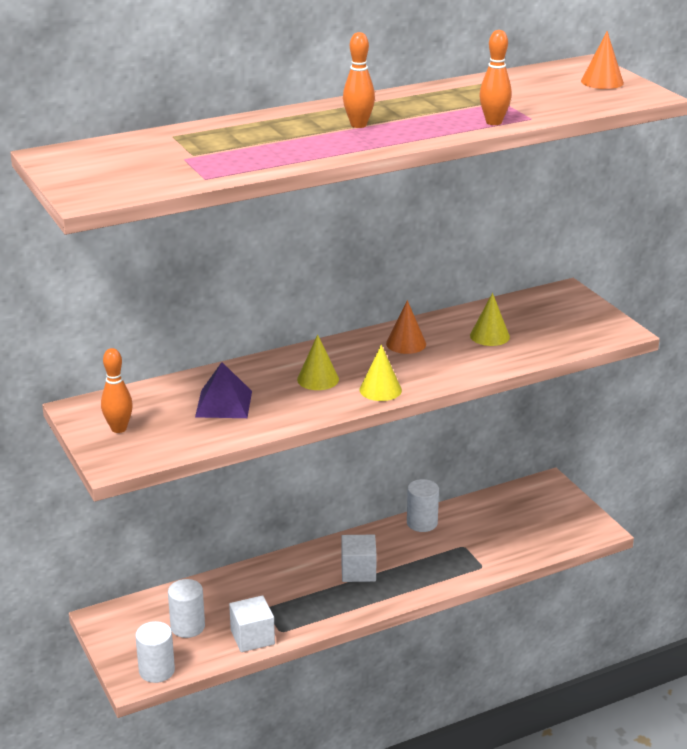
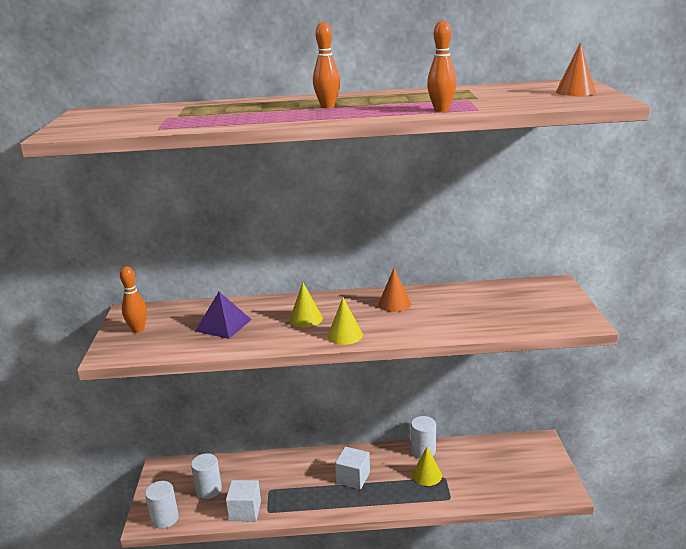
camera: 25 degrees right, 5 degrees down
(489, 336) = (466, 308): yellow cone -> yellow cone (427, 475)

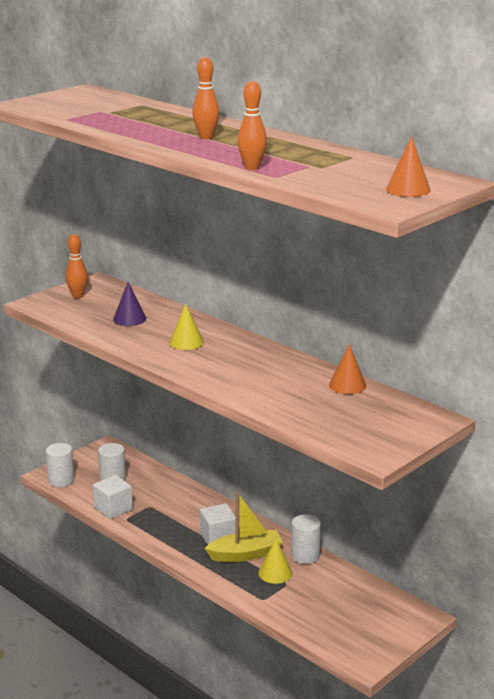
camera: 45 degrees right, 0 degrees up
(223, 325) = (129, 319): purple pyramid -> purple cone
(345, 335) = (185, 366): yellow cone -> none
(389, 476) = (245, 554): none -> yellow boat
(394, 303) = (269, 364): orange cone -> orange cone (347, 385)

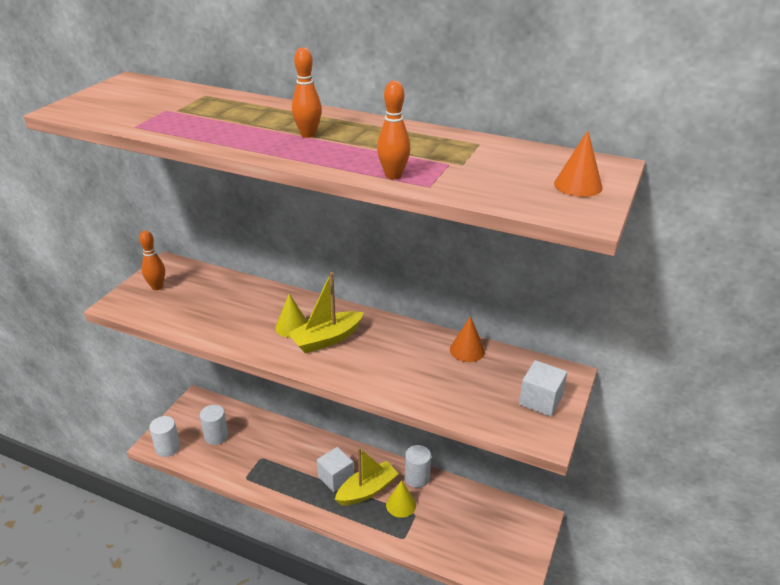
camera: 20 degrees left, 10 degrees up
(113, 508) = (229, 469): white cube -> white cube (540, 400)
(129, 319) = (222, 307): purple cone -> none
(213, 356) = (326, 339): none -> yellow boat

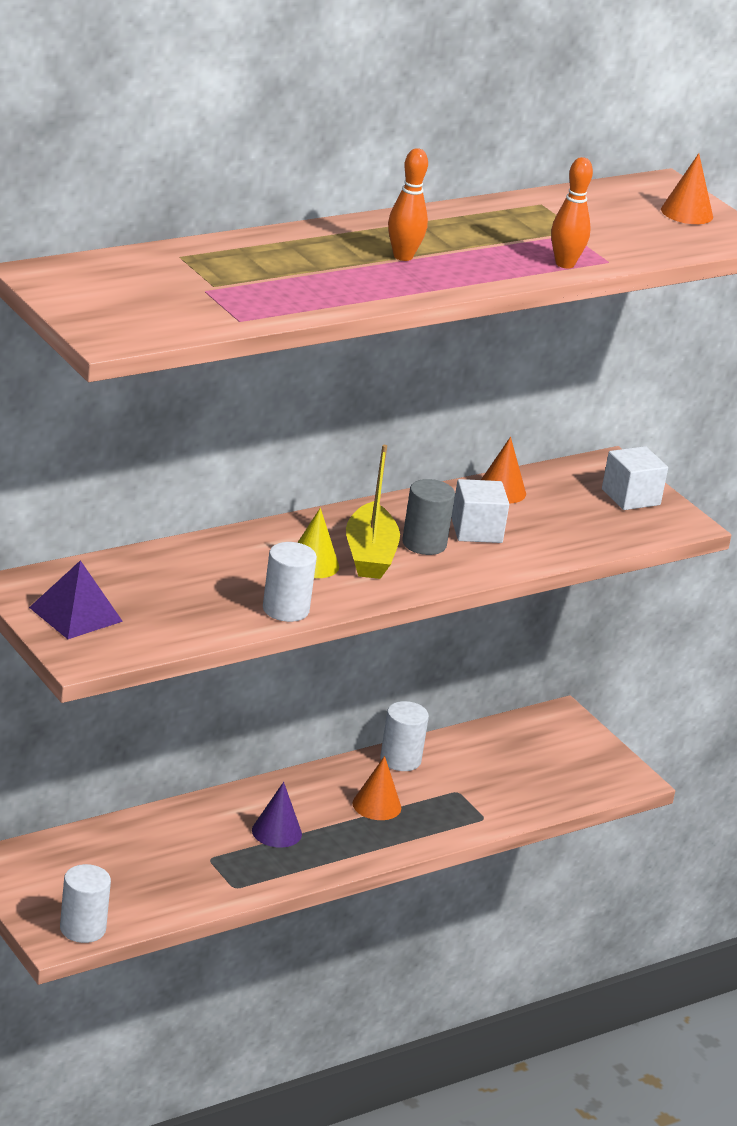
camera: 60 degrees left, 5 degrees down
(157, 287) = (75, 614): orange bowling pin -> purple pyramid
(216, 436) = (112, 877): white cylinder -> white cylinder (285, 609)
(305, 468) = (276, 832): none -> purple cone
(336, 477) = (324, 817): white cube -> white cube (476, 530)
(365, 351) = (424, 544): none -> grey cylinder
(367, 490) = (376, 805): yellow boat -> orange cone
(401, 504) = (430, 793): yellow cone -> none

